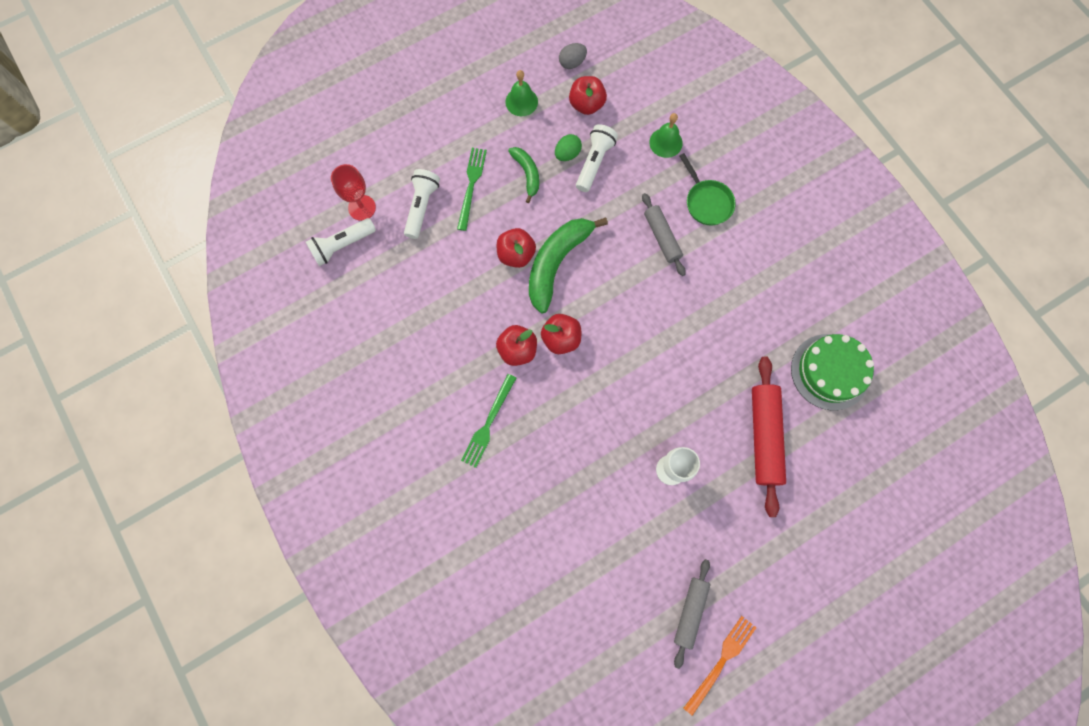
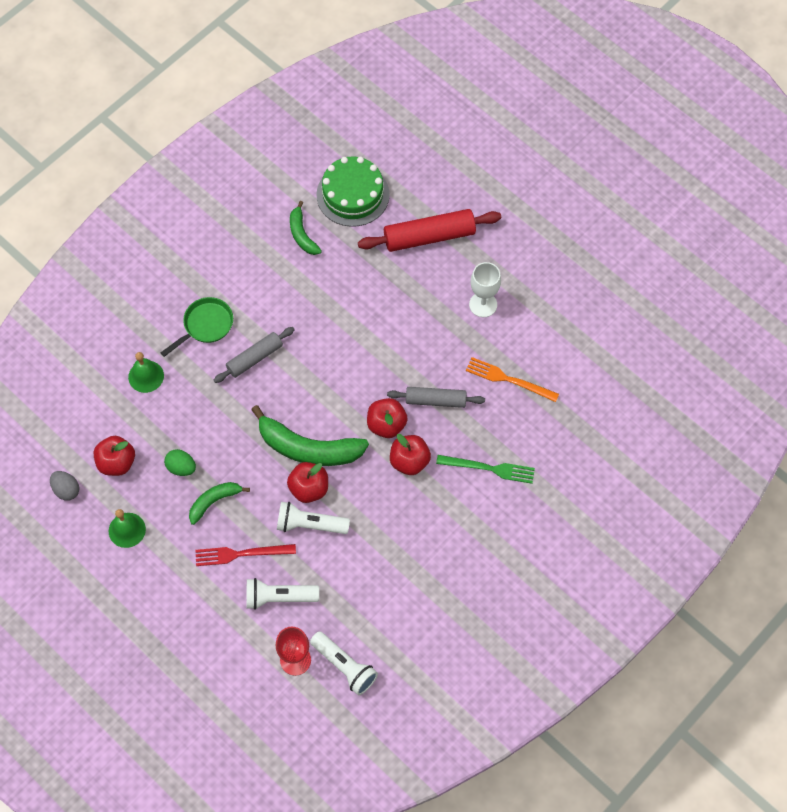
camera: 105 degrees left, 10 degrees down
(471, 185) = (241, 554): green fork -> red fork
(594, 162) = (185, 439): white flashlight -> white flashlight (310, 524)
(690, 611) = (598, 266): grey rolling pin -> grey rolling pin (435, 400)
(721, 661) = (629, 236): orange fork -> orange fork (508, 379)
(791, 311) = (302, 234): none -> green banana

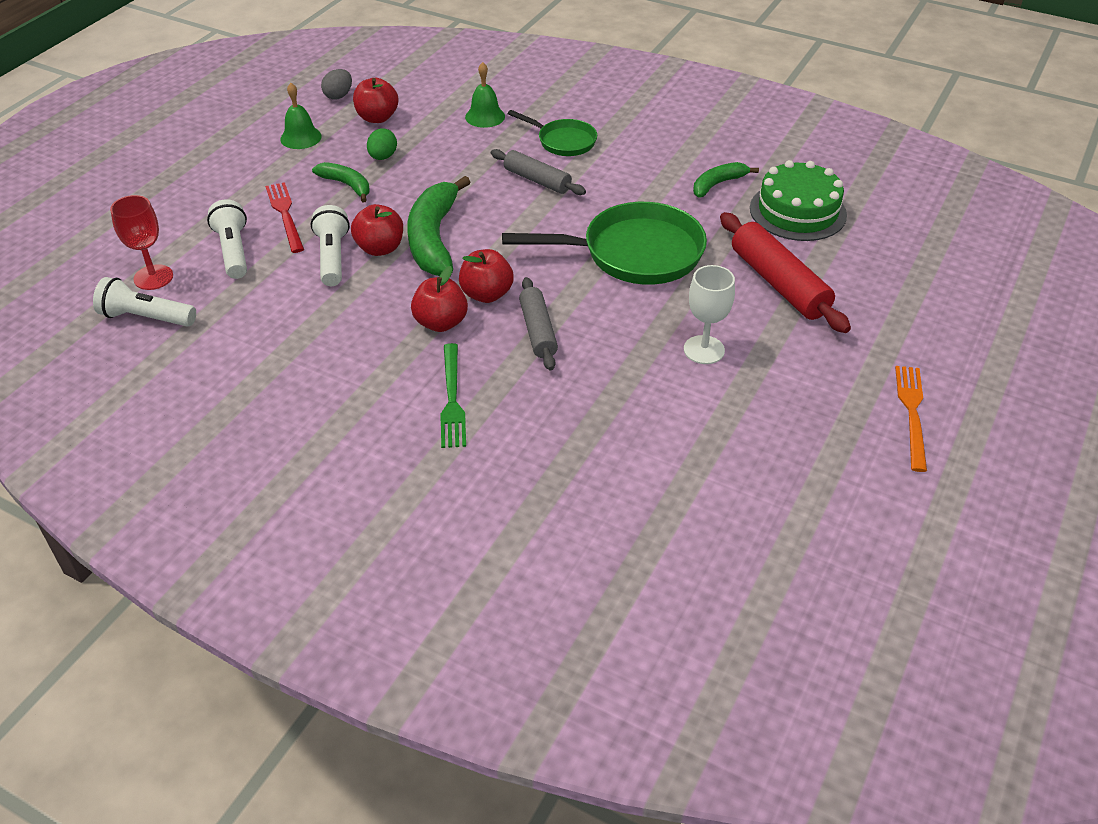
camera: 75 degrees right, 20 degrees down
(345, 666) = (146, 318): white flashlight -> white flashlight turned 75 degrees clockwise
(369, 316) = (634, 253): none -> green pan
(508, 379) = (598, 395): orange fork -> orange fork (912, 413)

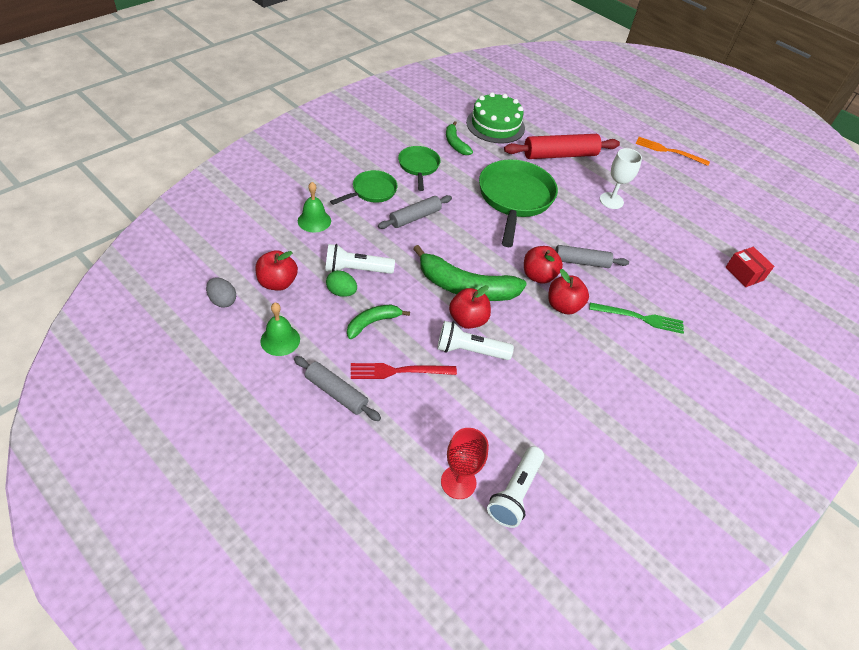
camera: 80 degrees left, 5 degrees up
(233, 251) = (439, 415): white flashlight -> white flashlight (356, 270)
(245, 183) = (336, 393): none -> grey rolling pin
(621, 525) = (744, 274): none -> red box
(640, 165) = (419, 167): none -> green pan

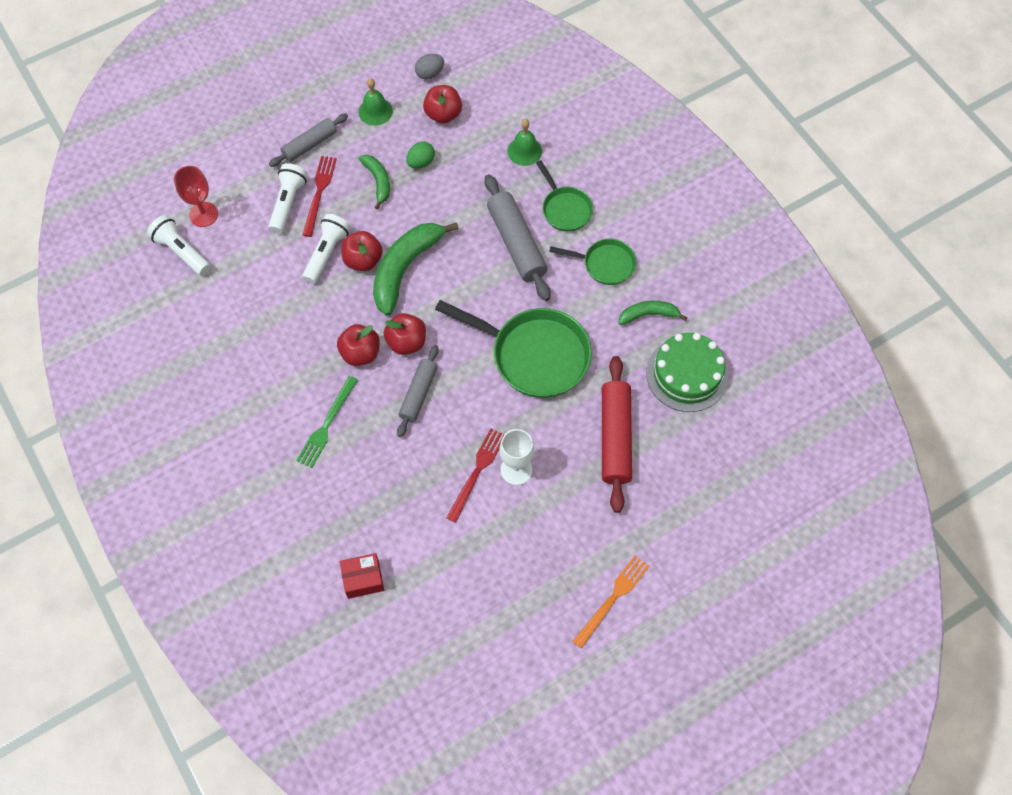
camera: 110 degrees right, 15 degrees up
(356, 270) = (448, 178): white flashlight -> white flashlight (288, 203)
(415, 217) = (516, 243): grey rolling pin -> grey rolling pin, size x1.56
(625, 221) = (477, 472): none -> red fork

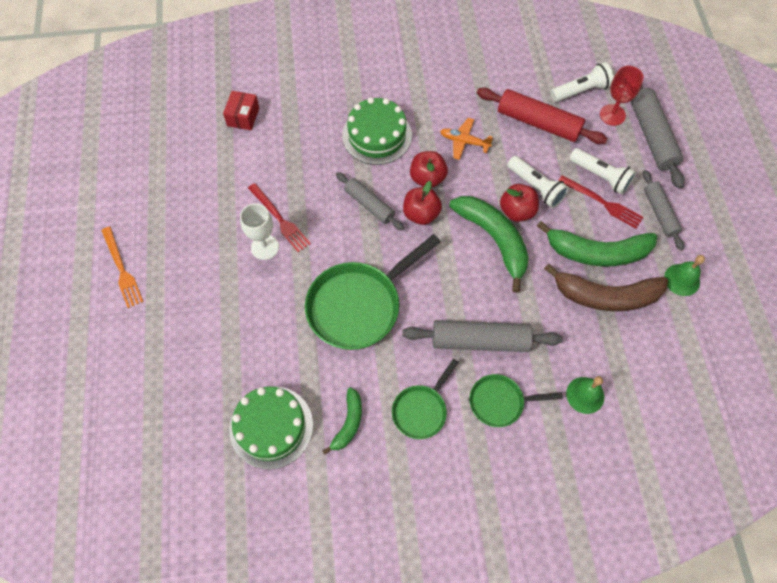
camera: 115 degrees right, 0 degrees up
(217, 174) = (652, 136): none -> grey rolling pin
(298, 337) = (464, 142): none -> orange plane
(327, 424) = (377, 135): green fork -> green cake
(378, 182) = (597, 252): green banana -> green banana, size x1.84
(421, 162) = (606, 296): green egg -> brown banana
(430, 73) = (715, 346): grey egg -> none
(443, 114) = (658, 338): red apple -> none
(615, 437) = (248, 335): red rolling pin -> red rolling pin (538, 123)

